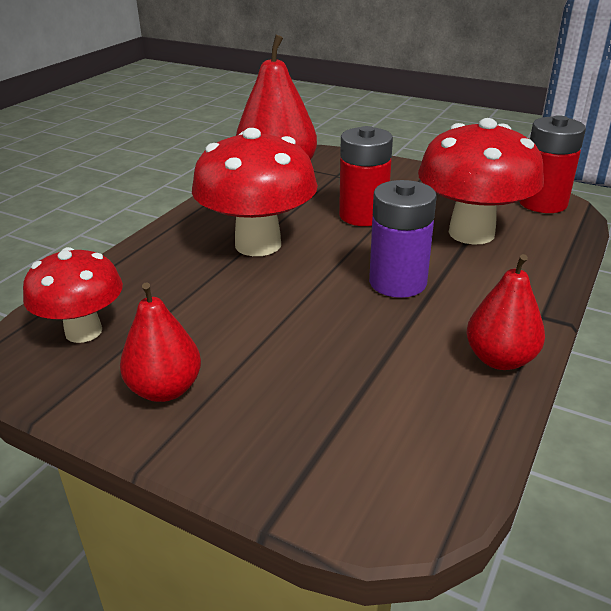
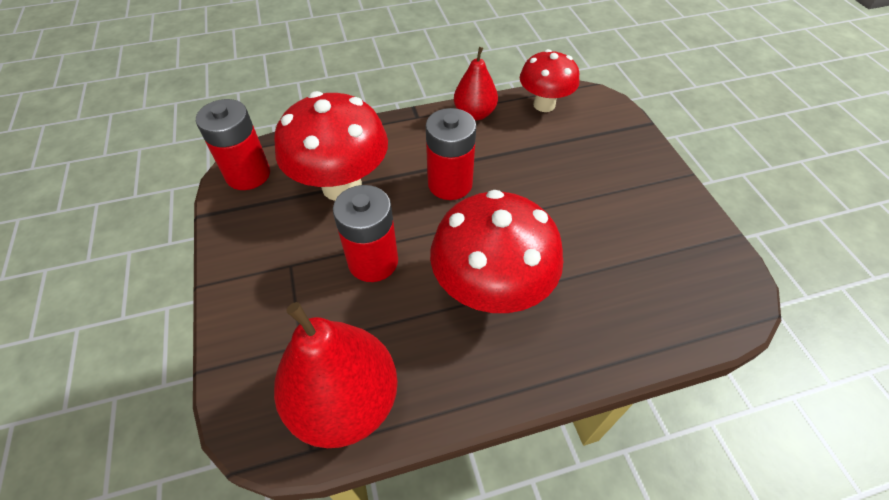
camera: 135 degrees left, 20 degrees up
(83, 331) = (687, 287): red mushroom -> red mushroom (544, 105)
(165, 389) = (656, 205): red pear -> none
(397, 282) = (450, 184): purple battery -> red battery

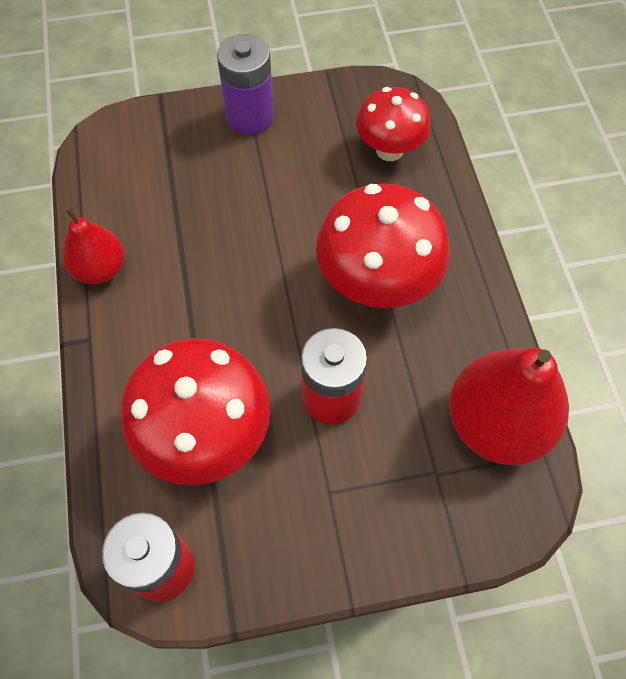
camera: 85 degrees left, 10 degrees up
(450, 184) = (222, 309): red battery -> none
(544, 105) = (102, 190): red mushroom -> red mushroom (389, 150)
(653, 181) = (250, 116): none -> purple battery

